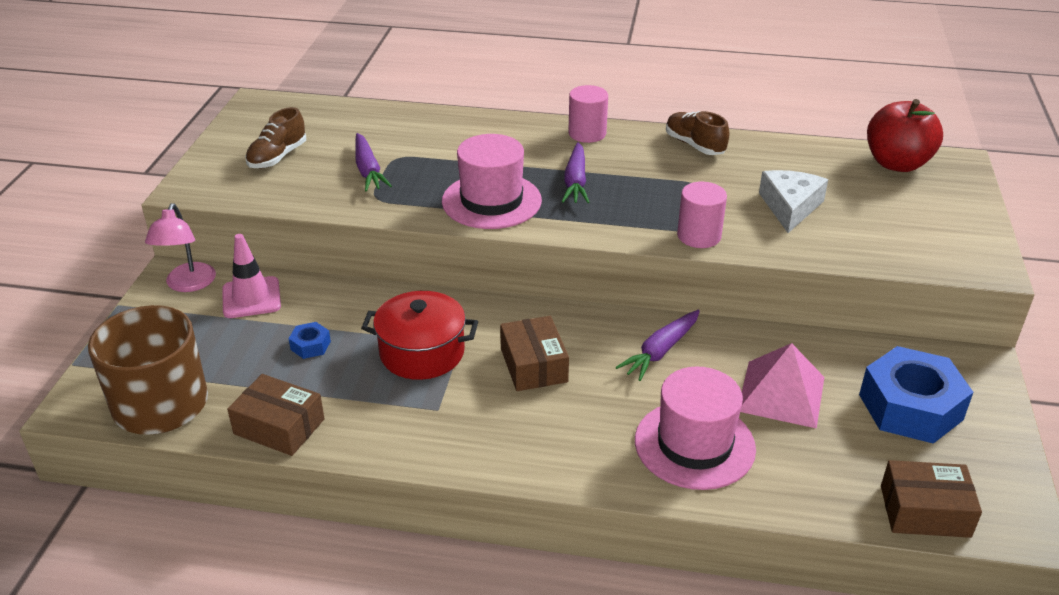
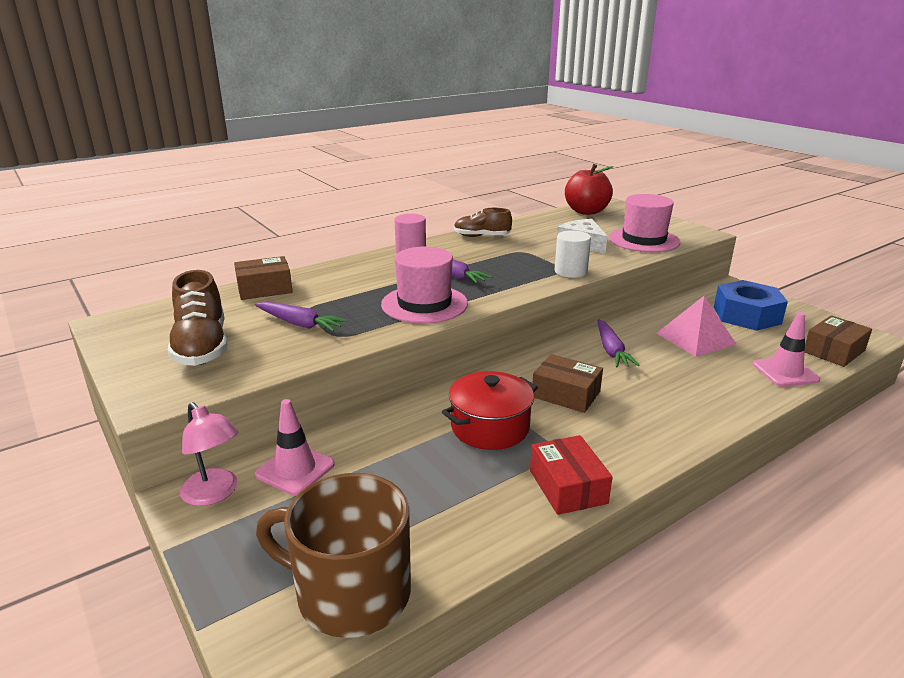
camera: 45 degrees left, 10 degrees down
(277, 157) = (202, 347): brown shoe -> brown shoe, size x1.51
(279, 426) = (483, 536): brown box -> brown box (264, 289)
(310, 345) = (405, 470): blue nut -> none
(391, 437) = (568, 487): none -> red box
(694, 444) = (711, 382): pink hat -> pink hat (643, 240)
(699, 236) = (570, 271): pink cylinder -> white cylinder
(802, 489) = (785, 372): none -> pink traffic cone

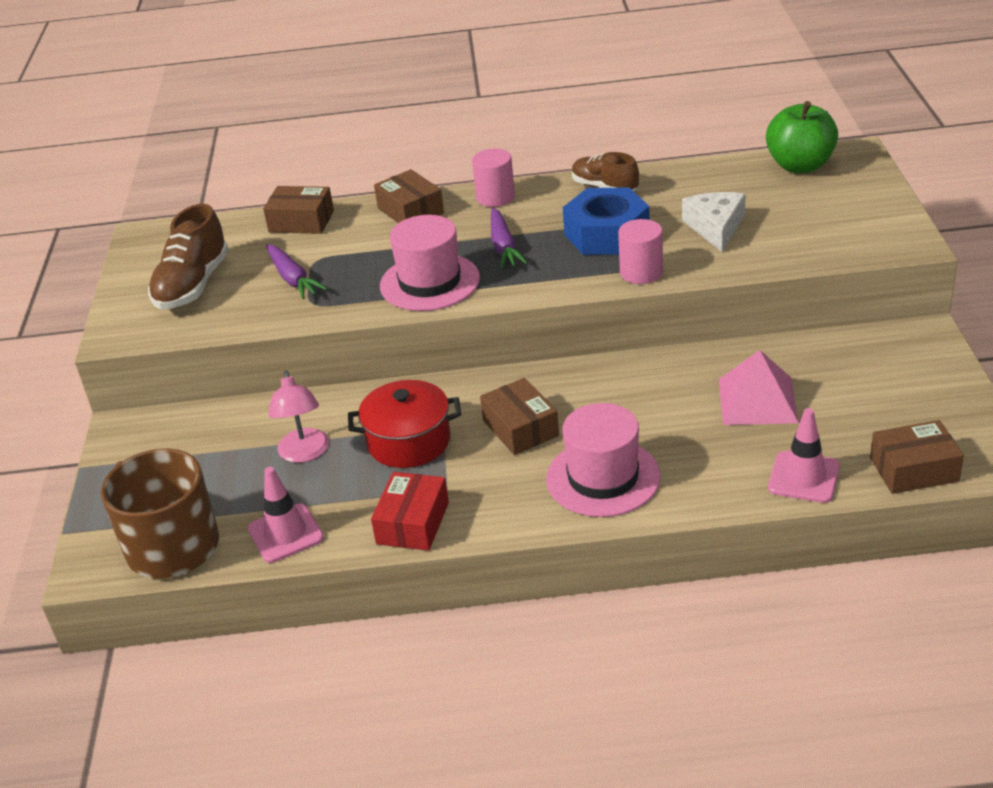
camera: 35 degrees right, 10 degrees up
(215, 494) = (143, 432): pink lamp -> pink lamp (304, 453)
(295, 469) = (215, 430): pink traffic cone -> pink traffic cone (285, 533)
(353, 268) = (410, 211): none -> brown box
(570, 271) = (641, 272): white cylinder -> pink cylinder
(586, 211) = (800, 166): red apple -> green apple
(611, 350) = (634, 389): purple carrot -> none
(643, 240) = (806, 239): pink hat -> pink hat (603, 478)
(746, 315) = (874, 385): blue nut -> blue nut (606, 234)

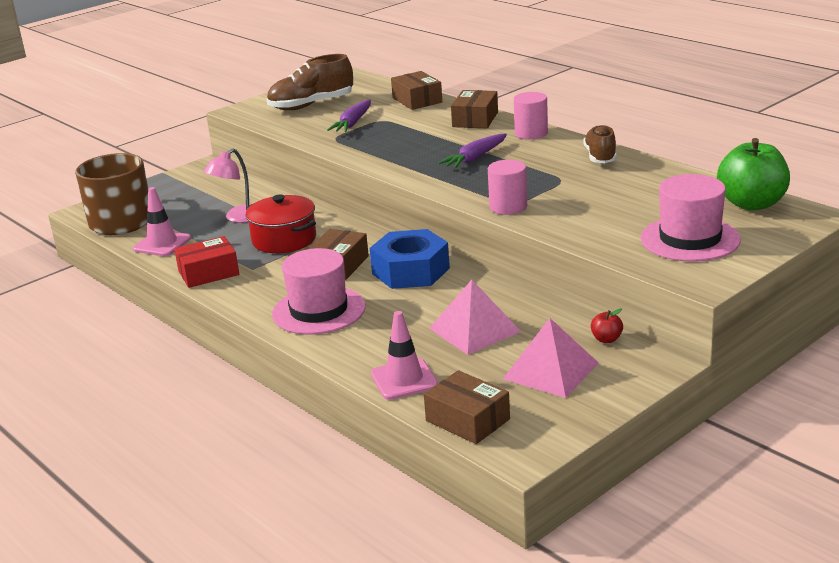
camera: 50 degrees right, 10 degrees down
(430, 282) = (402, 156): pink hat -> pink hat (690, 239)
(606, 234) = (540, 179): blue nut -> blue nut (410, 271)
(715, 227) = (608, 208): white cheese -> none
(856, 341) = (606, 339): none -> red apple
(877, 391) = (550, 370): none -> pink pyramid

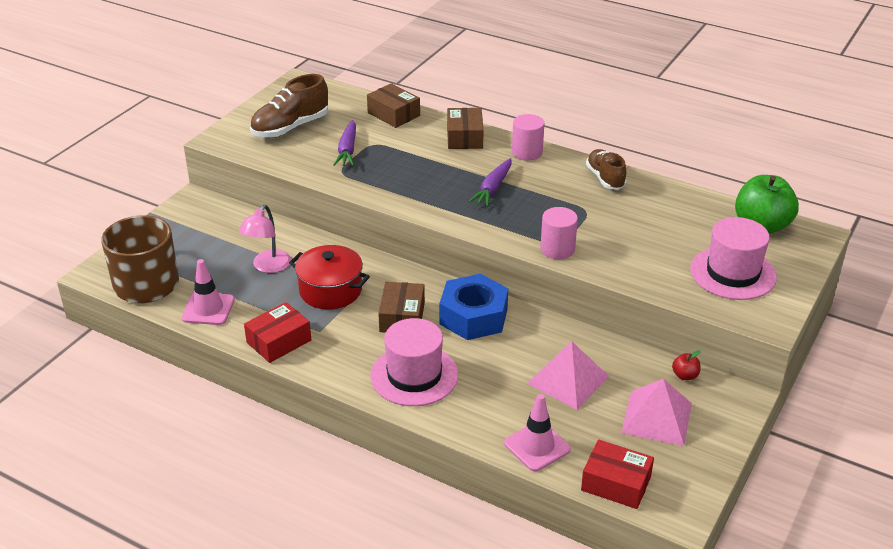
camera: 20 degrees left, 10 degrees up
(467, 420) = (616, 483): brown box -> red box

